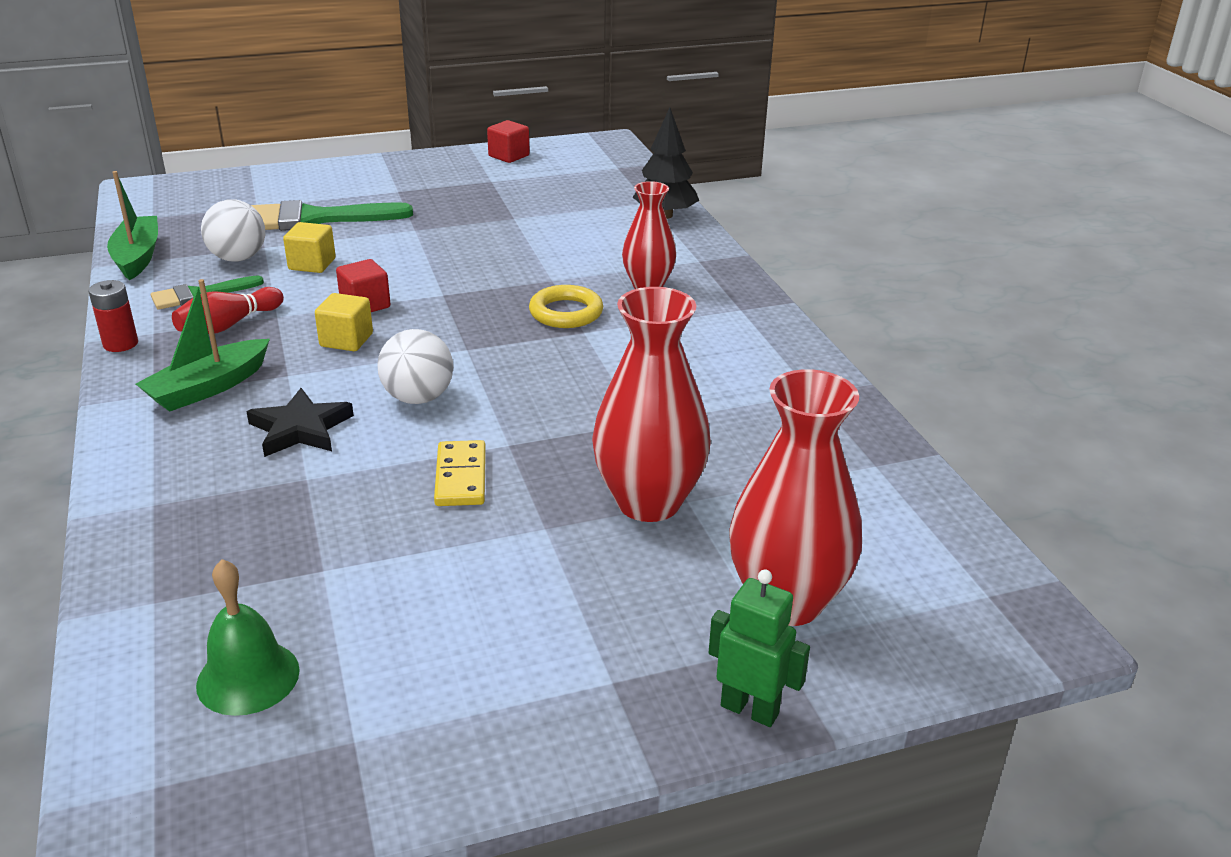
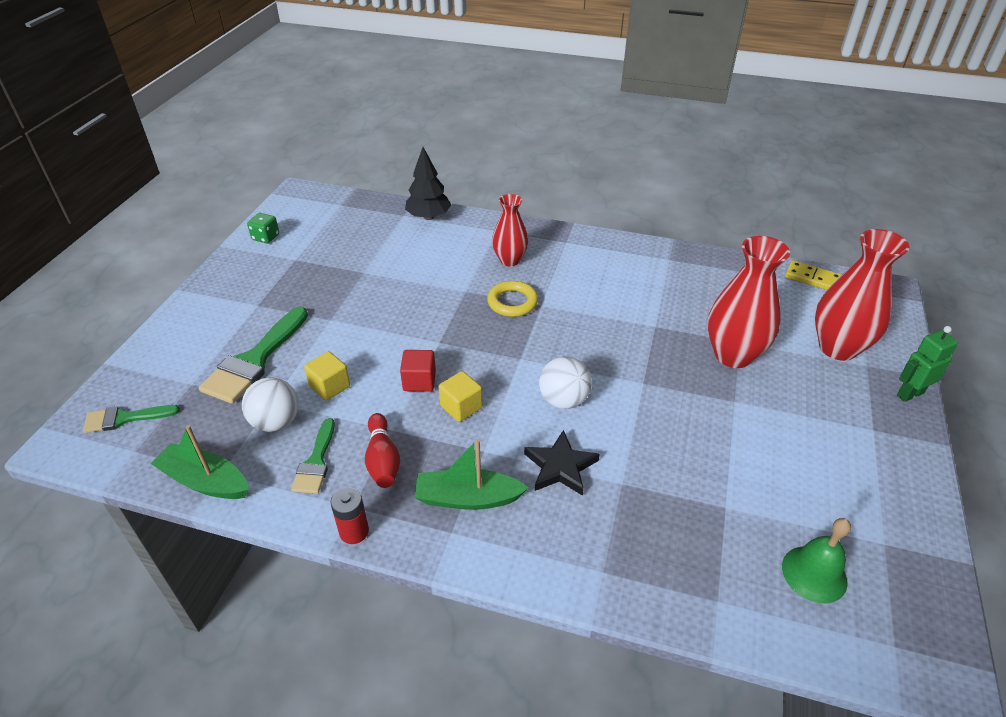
camera: 55 degrees left, 10 degrees up
(188, 198) = (124, 418): none -> green brush
(208, 388) = (467, 498): green boat -> green boat turned 105 degrees clockwise
(460, 477) = (665, 415): yellow domino -> yellow domino (812, 278)
(509, 156) = (266, 237): red cube -> green dice

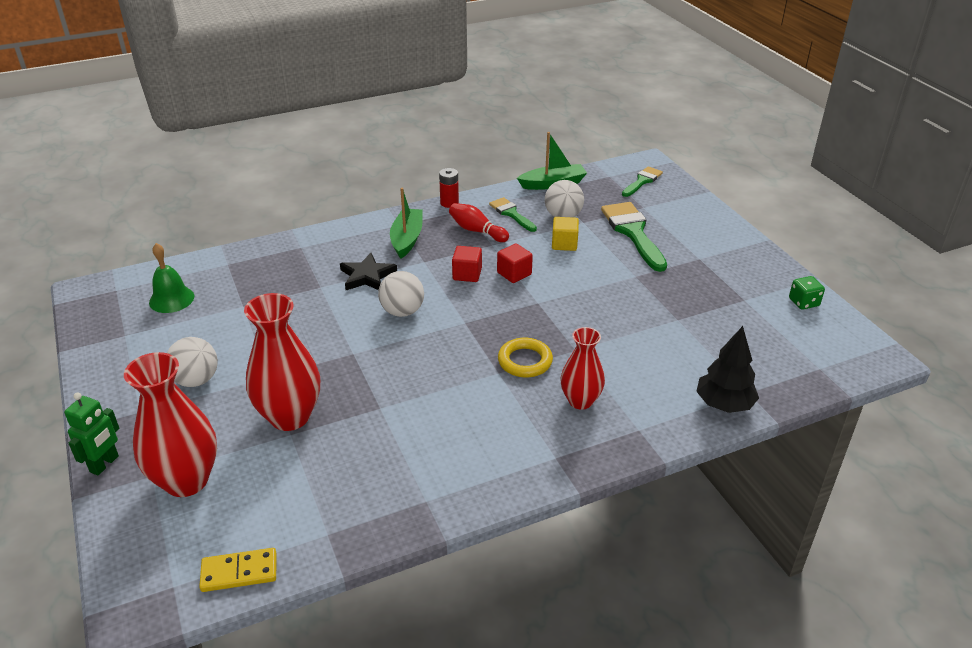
camera: 140 degrees right, 5 degrees down
(461, 407) = (467, 274): yellow cube -> red cube
(467, 498) = (407, 239): green boat -> green boat turned 45 degrees counterclockwise
(808, 434) = (196, 380): none -> white ball

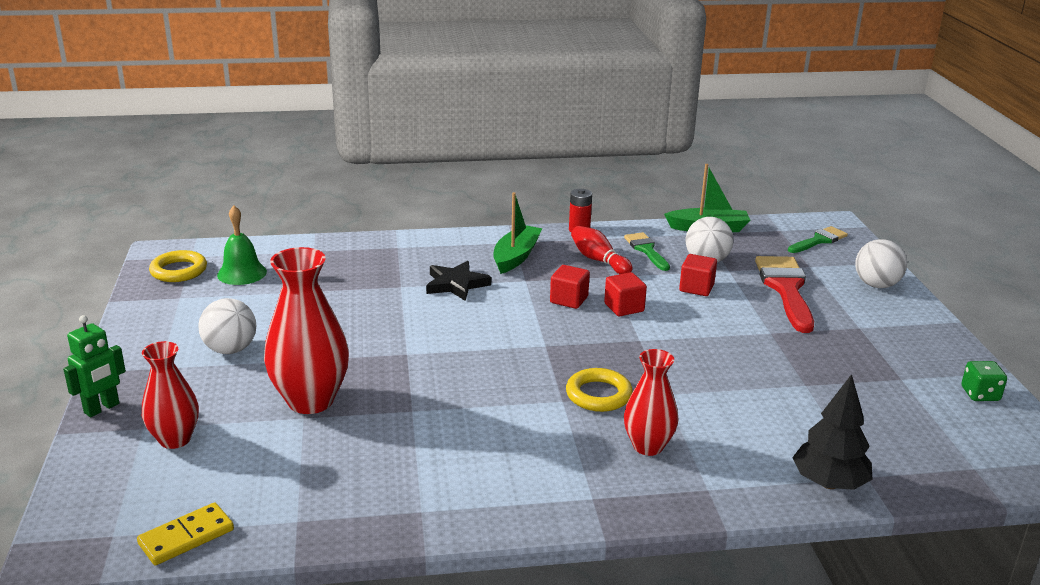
camera: 15 degrees right, 10 degrees down
(111, 307) = (179, 271): none -> yellow ring
(186, 480) = (175, 439): red vase -> red vase, size x0.62
(239, 572) = (186, 537): yellow domino -> yellow domino turned 45 degrees counterclockwise
(402, 311) = (479, 323): white ball -> white ball (876, 285)
(564, 244) = (696, 288): yellow cube -> red cube
(633, 232) = (785, 289): green brush -> red brush

